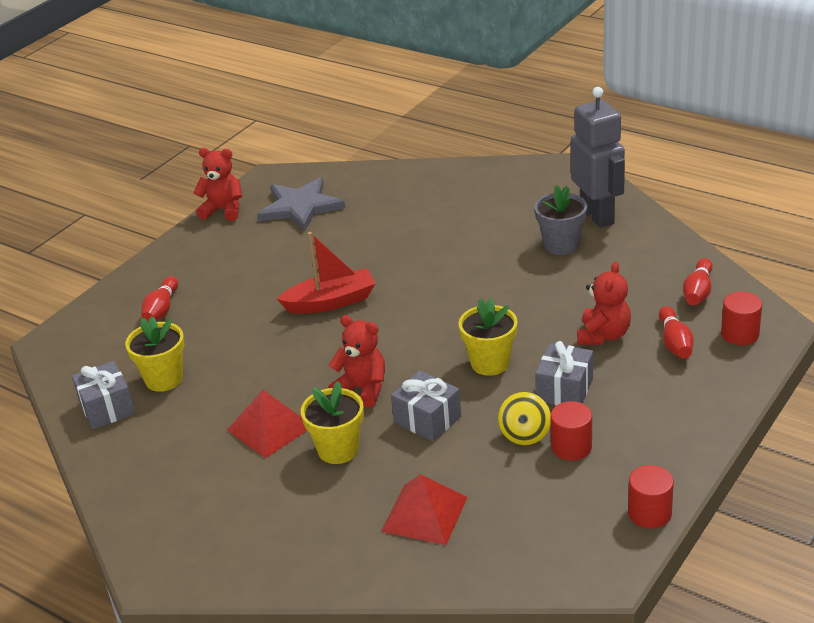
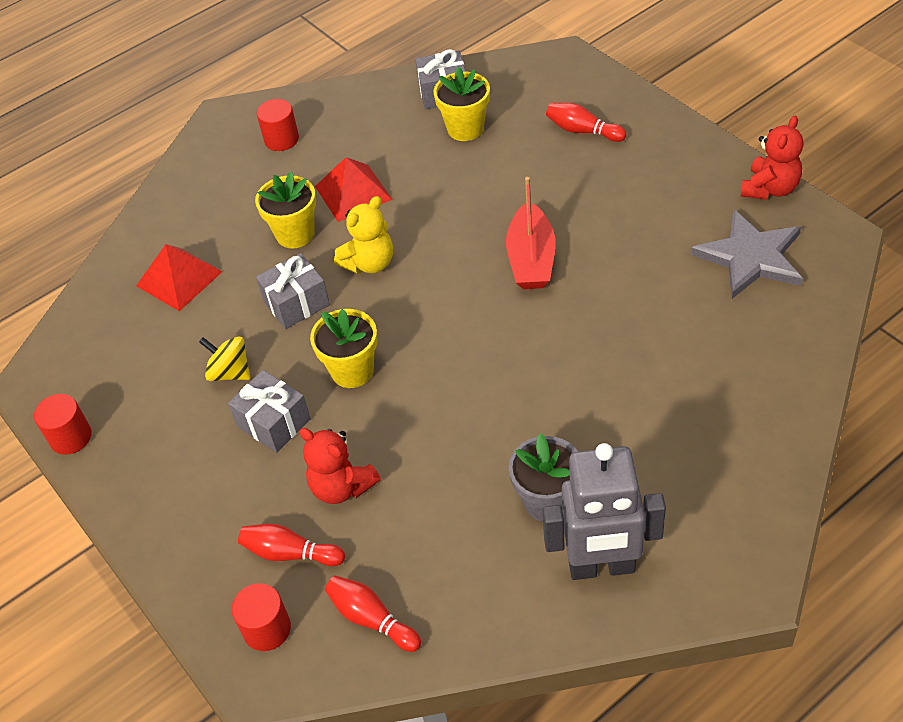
camera: 110 degrees right, 15 degrees up
(362, 389) = (369, 263): red teddy bear -> yellow teddy bear
(571, 447) = (190, 404): red cylinder -> red cylinder (281, 139)

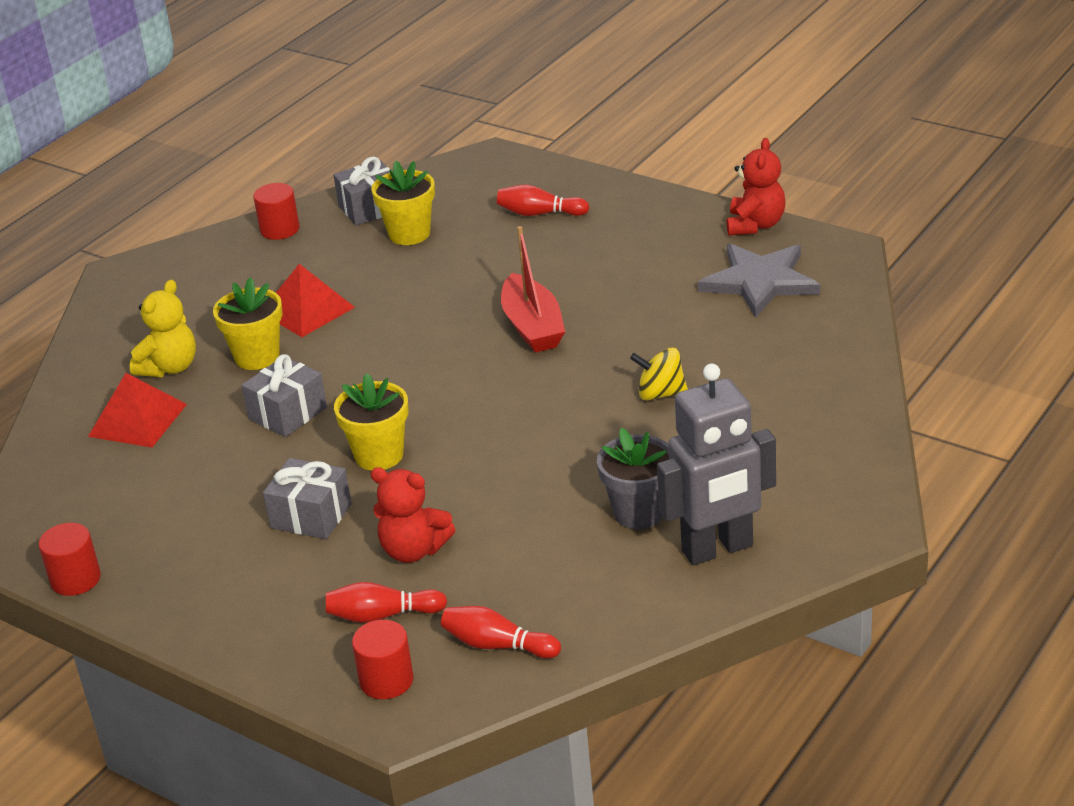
camera: 20 degrees left, 15 degrees down
(230, 372) = (239, 485): yellow spinning top -> yellow spinning top (660, 394)
(281, 139) = (200, 280): red cylinder -> red cylinder (280, 229)
(369, 263) = (355, 364): yellow teddy bear -> yellow teddy bear (170, 367)

